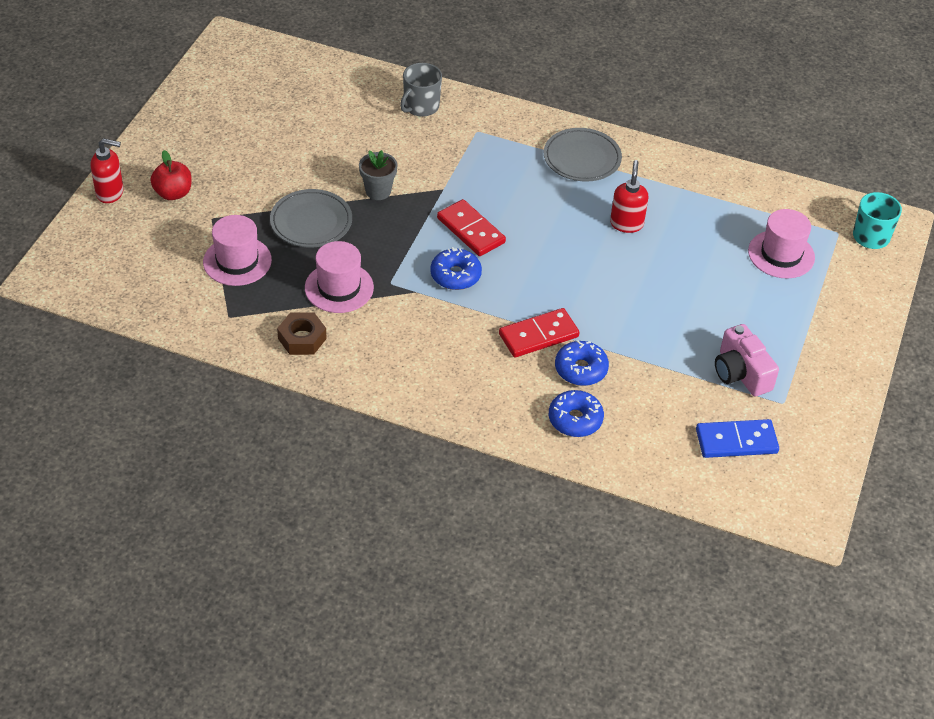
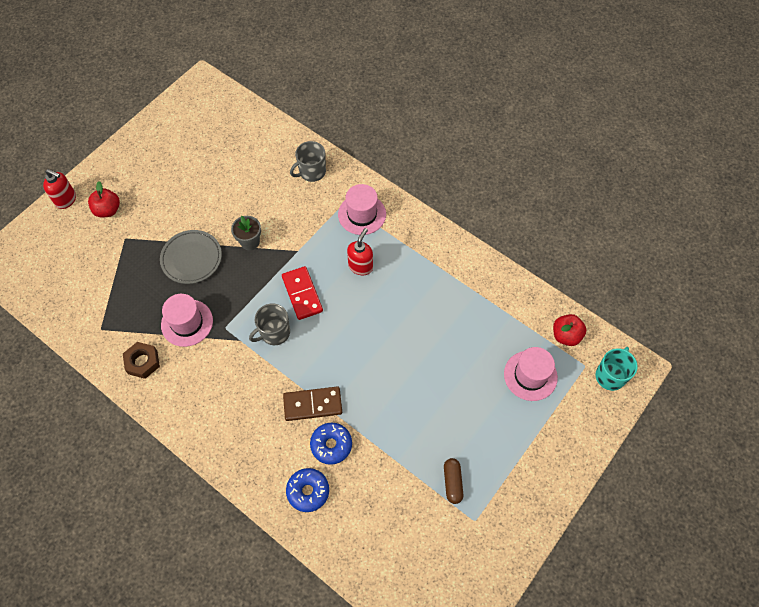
camera: 20 degrees right, 15 degrees up
(237, 261) = (126, 281): pink hat -> pink hat (362, 214)
(455, 275) = (274, 333): blue donut -> grey mug
(538, 335) = (313, 405): red domino -> brown domino
(582, 158) = (411, 246): grey plate -> none
(626, 224) = (421, 316): red soap dispenser -> red soap dispenser (360, 266)
(736, 441) = (422, 548): blue domino -> none
(741, 373) = (452, 482): pink camera -> brown capsule
(803, 208) = (566, 335): none -> red apple

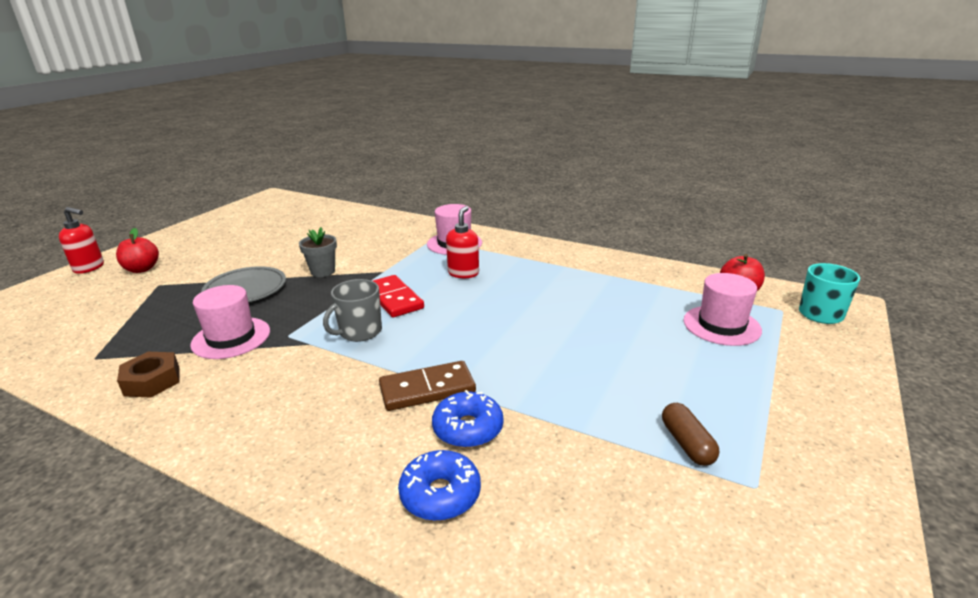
camera: 10 degrees left, 35 degrees down
(311, 172) = (392, 227): grey mug -> none

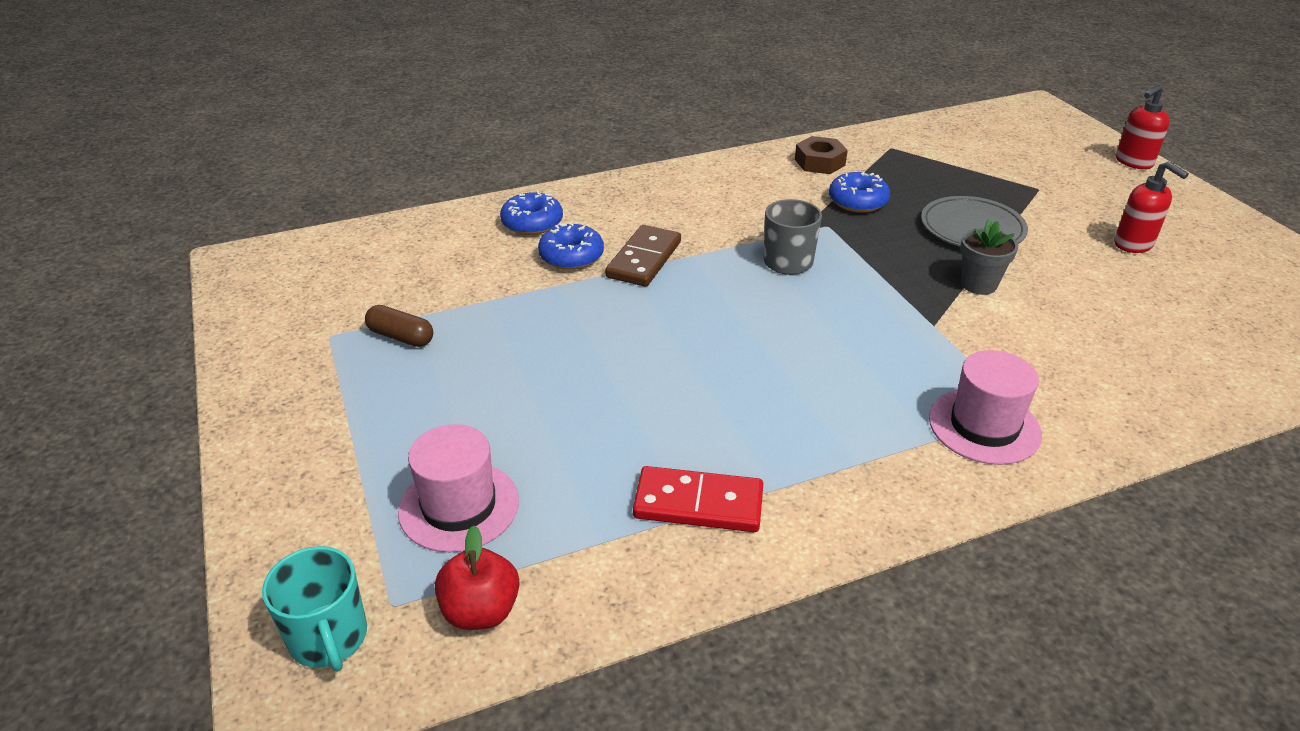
camera: 130 degrees right, 10 degrees up
(142, 269) = (1101, 186): red apple -> none
(231, 338) = (858, 201): pink hat -> blue donut
(394, 299) = (840, 304): red domino -> red domino (698, 503)
(463, 273) = (857, 382): red soap dispenser -> red soap dispenser (1133, 244)

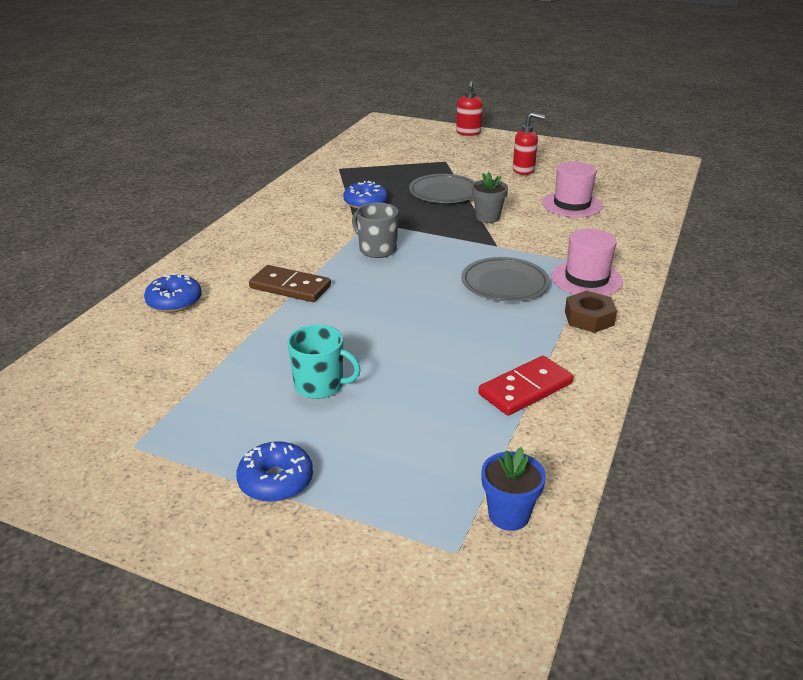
camera: 45 degrees left, 5 degrees down
(329, 638) = (451, 597): turquoise mug -> turquoise mug (320, 385)
(401, 337) = (195, 415): brown capsule -> none
(459, 506) = (405, 476): pink hat -> pink hat (571, 204)
(481, 611) = (508, 515): red apple -> blue flower pot
(571, 256) = (238, 308): blue donut -> blue donut (276, 481)
(644, 259) = (290, 287): brown domino -> brown domino turned 45 degrees counterclockwise
(819, 162) = (311, 191): brown nut -> brown nut (589, 318)
(867, 375) = (504, 284): none -> grey plate

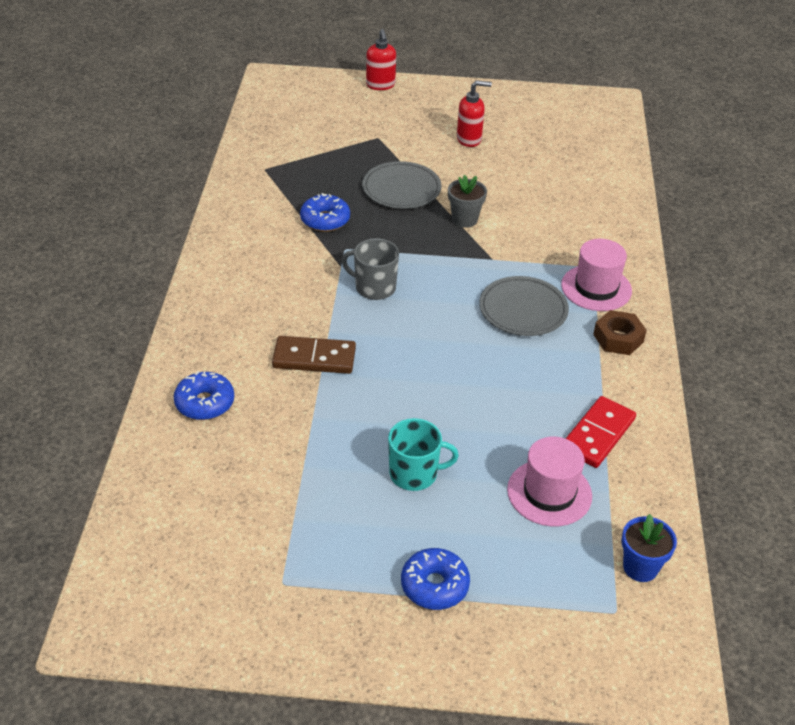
camera: 20 degrees left, 10 degrees up
(571, 204) = (540, 185): pink hat -> pink hat (549, 493)

